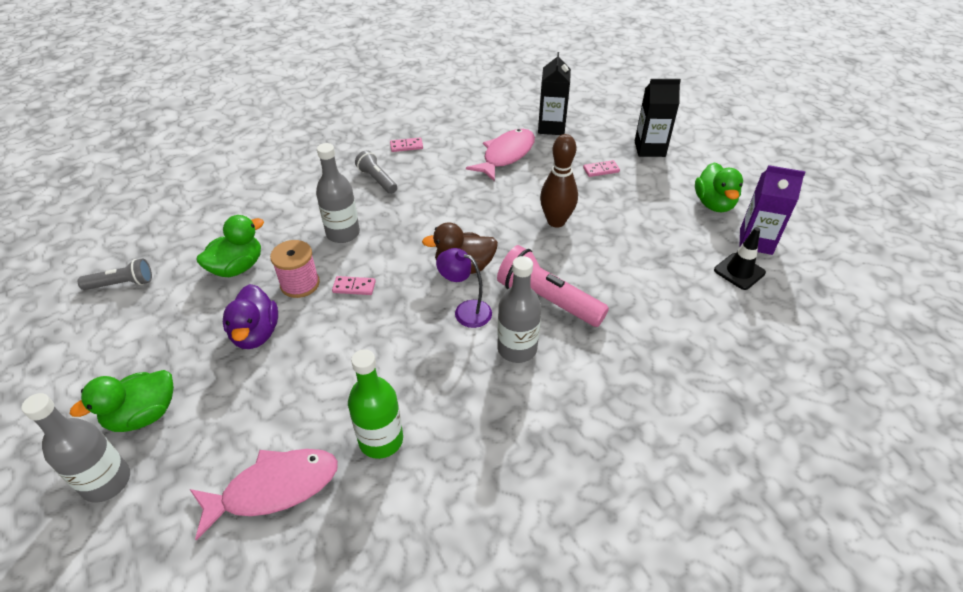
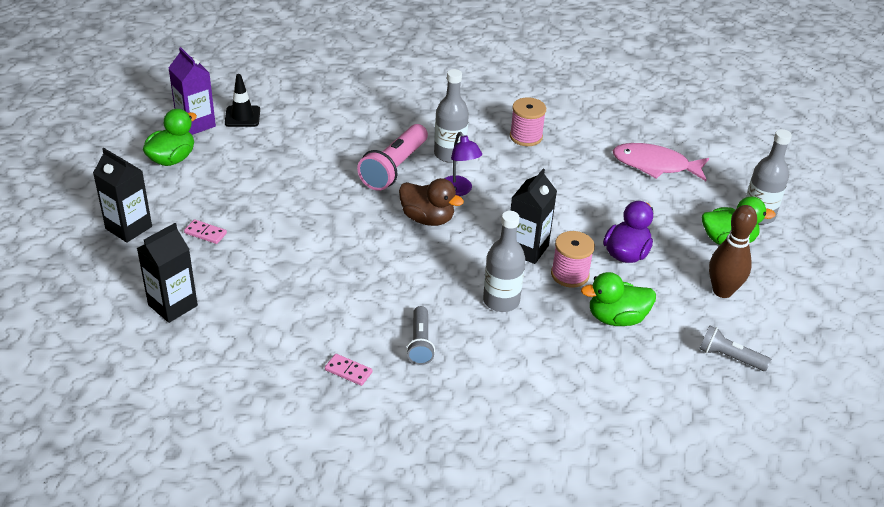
camera: 145 degrees left, 5 degrees down
(354, 287) = (527, 249): pink domino -> black carton
(381, 440) = (578, 155): green bottle -> none
(463, 431) = (526, 136): none -> pink spool
(506, 155) = (264, 298): pink fish -> none
(547, 299) = (394, 168): pink flashlight -> pink flashlight turned 45 degrees clockwise
(556, 221) = (311, 213): brown bowling pin -> brown bowling pin (722, 291)

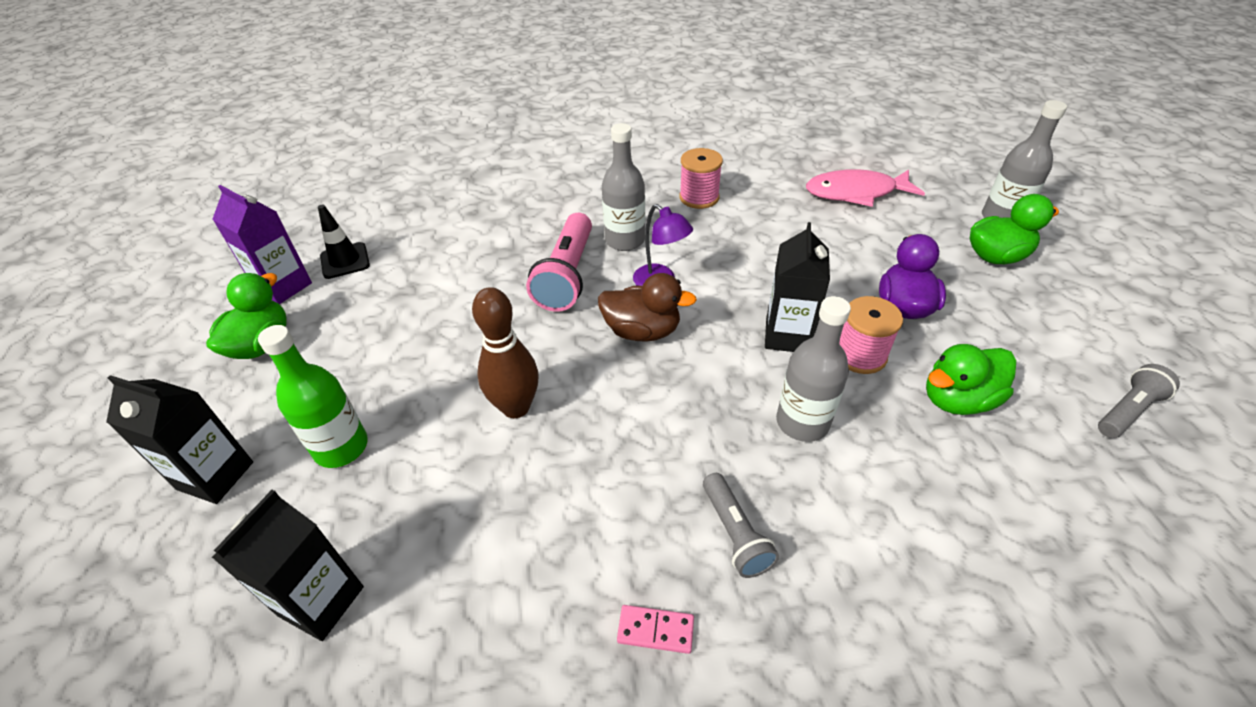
camera: 15 degrees left, 5 degrees up
(205, 233) = (341, 447): pink domino -> green bottle
(722, 291) = (1043, 321): brown bowling pin -> brown bowling pin (516, 407)
(729, 357) = (1127, 411): grey flashlight -> grey flashlight turned 135 degrees clockwise

